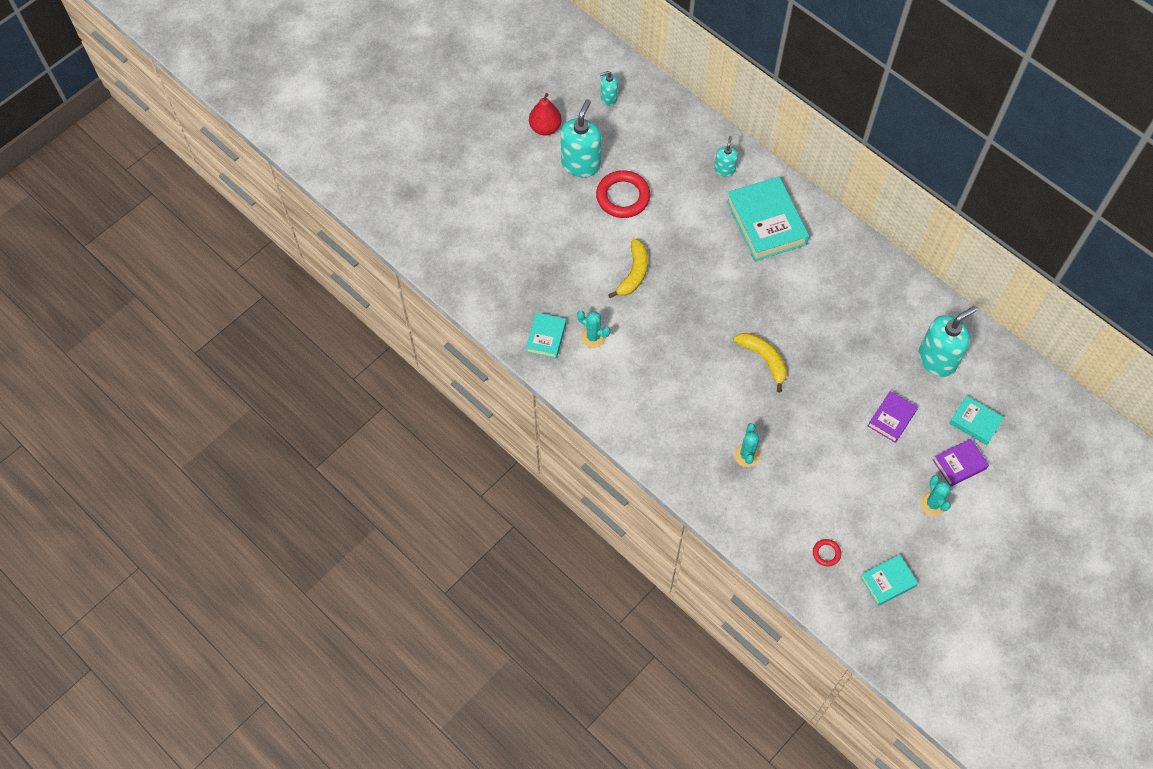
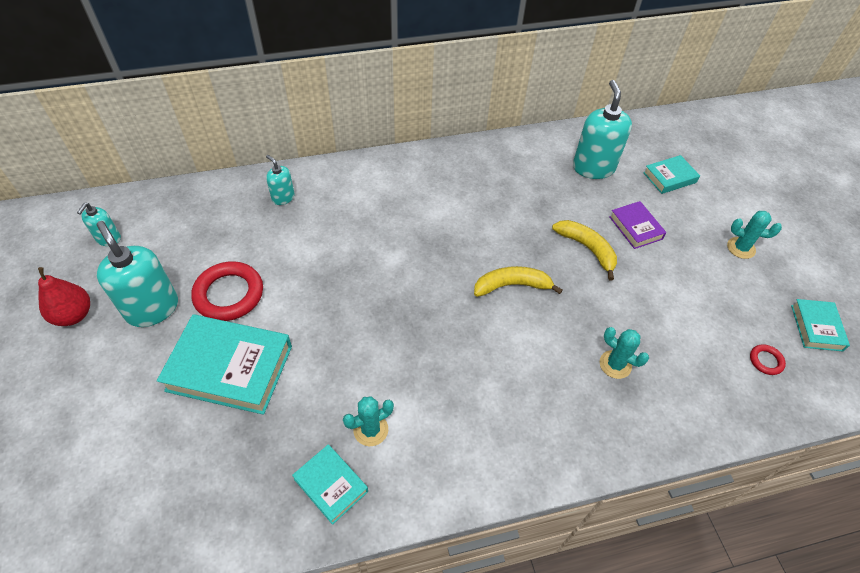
camera: 60 degrees left, 10 degrees down
(633, 273) = (325, 339): yellow banana -> yellow banana (587, 249)
(766, 223) = (366, 200): turquoise book -> turquoise book (230, 368)
(959, 464) = (707, 209): purple book -> none

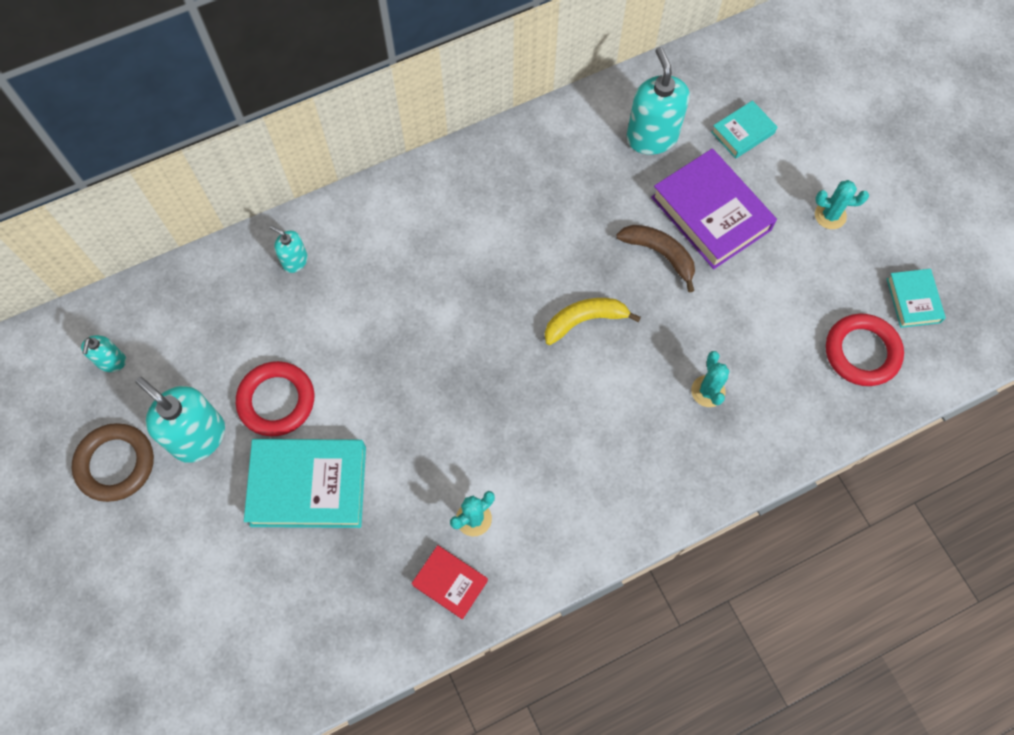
camera: 10 degrees left, 15 degrees up
(74, 315) = (115, 464): red pear -> brown ring
(331, 485) = (450, 583): turquoise book -> red book
(587, 249) = (660, 254): yellow banana -> brown banana
(615, 364) = (708, 391): turquoise cactus -> turquoise cactus turned 60 degrees clockwise
(635, 228) = (711, 213): purple book -> purple book, size x1.88
(766, 361) = (862, 352): red ring -> red ring, size x2.15

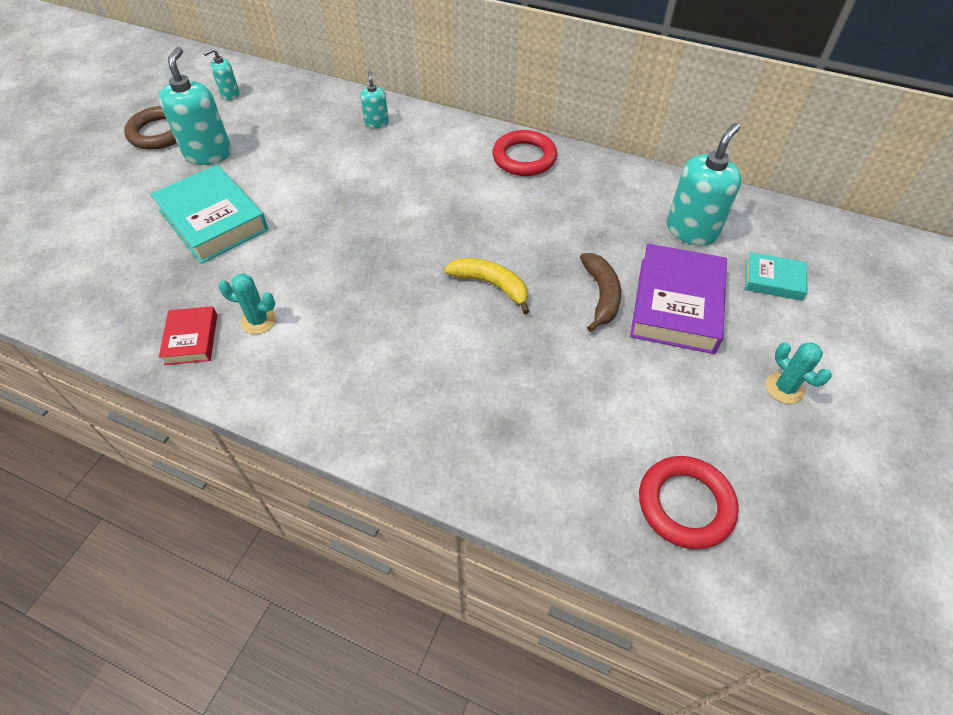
camera: 50 degrees right, 15 degrees down
(276, 401) = (265, 171): red ring -> red ring (524, 158)
(708, 391) = (515, 404): turquoise cactus -> none
(913, 300) = (791, 515): turquoise book -> none

